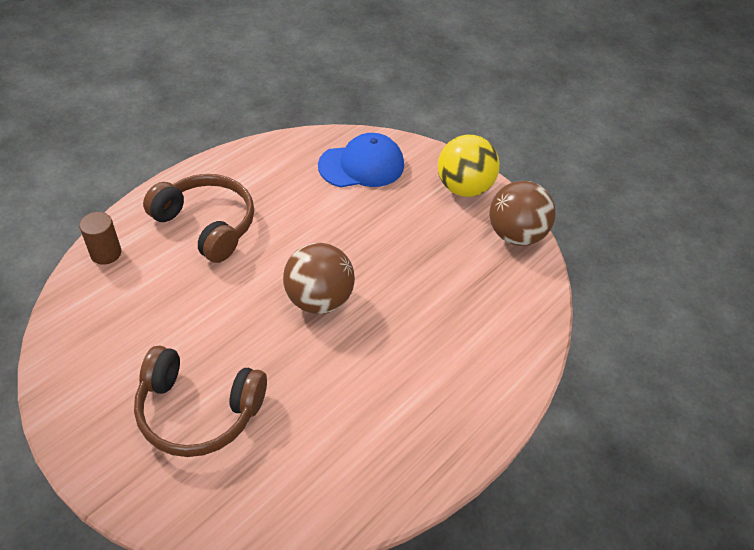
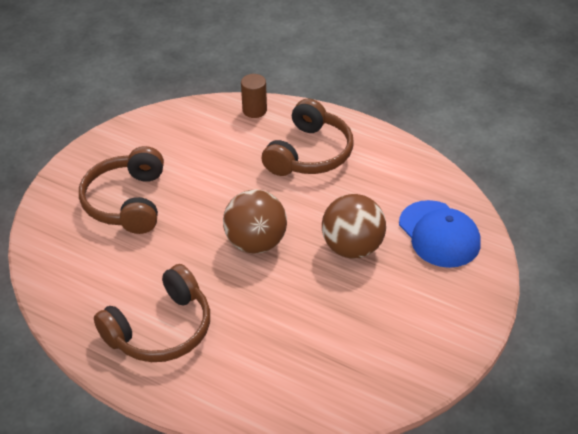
camera: 80 degrees right, 5 degrees down
(413, 408) = (161, 330): none -> brown headphones
(464, 188) = (452, 322): yellow ball -> none
(515, 235) = (404, 378): brown ball -> brown ball (352, 247)

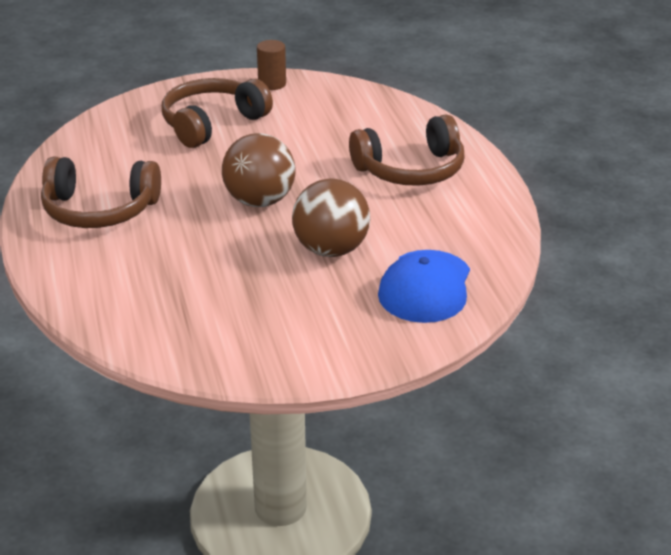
camera: 45 degrees right, 10 degrees down
(254, 110) = (416, 118): brown cylinder -> brown cylinder (272, 84)

